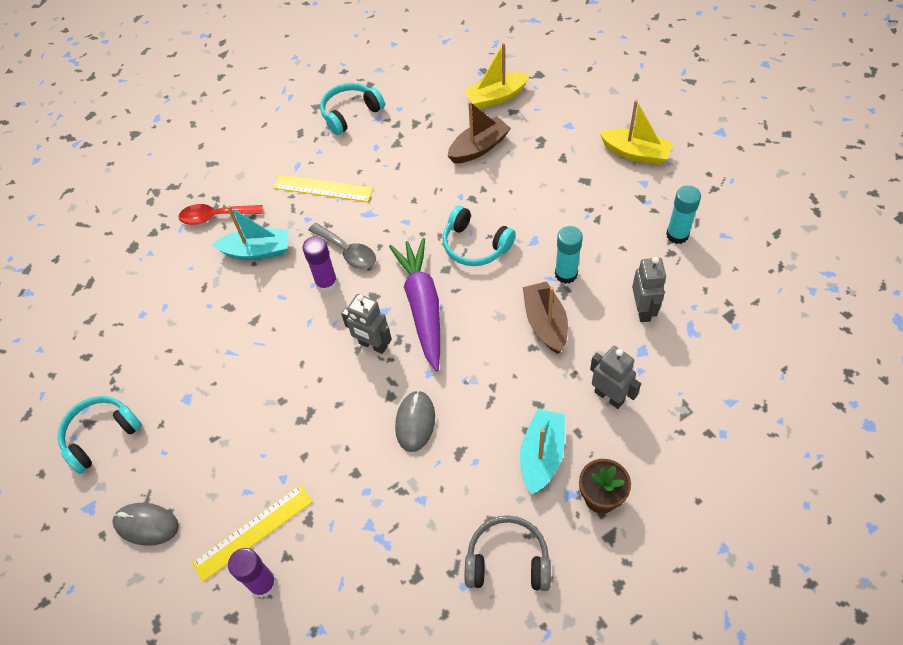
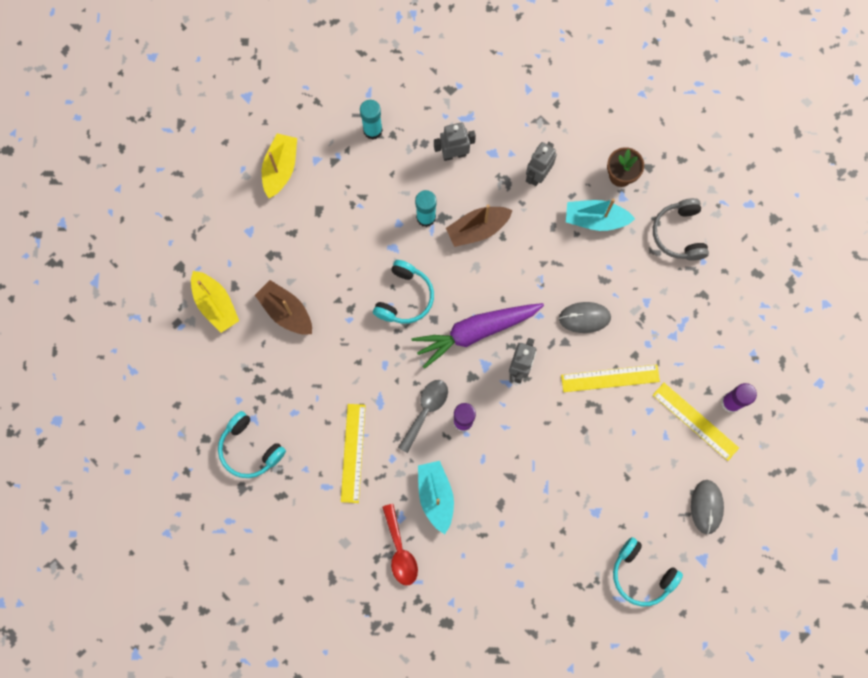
camera: 105 degrees left, 20 degrees up
(334, 439) = (610, 378): none -> yellow ruler

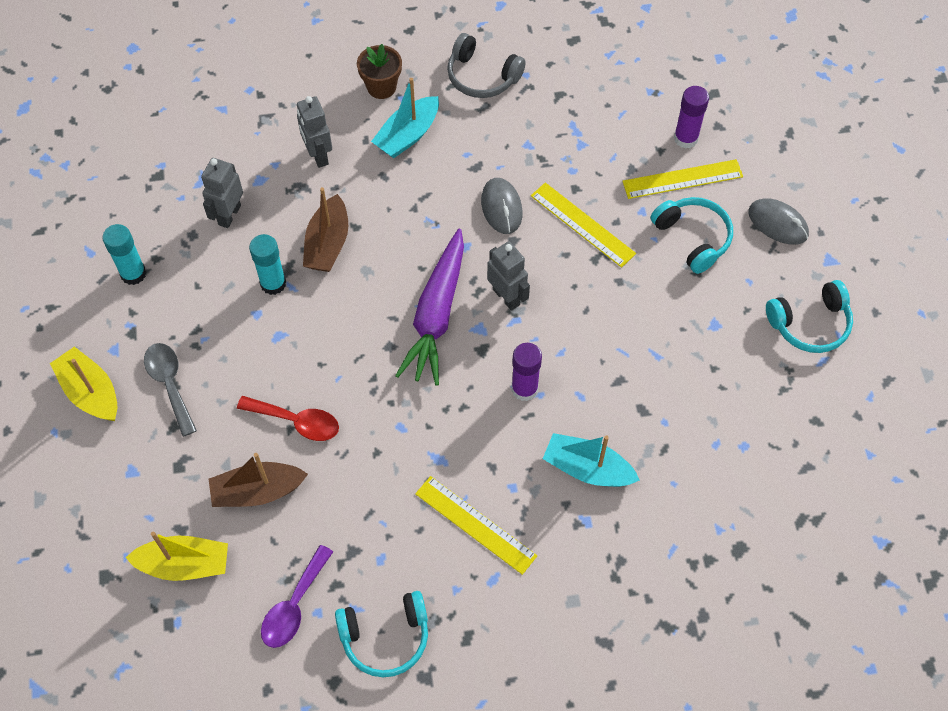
camera: 55 degrees left, 15 degrees down
(233, 384) = (294, 606): none -> purple spoon
(400, 551) = (623, 546): red spoon -> red spoon (296, 421)
(405, 297) = (343, 359): turquoise headphones -> turquoise headphones (693, 238)
(425, 411) = (484, 418): grey spoon -> grey spoon (170, 384)
(584, 318) = (501, 207): grey mouse -> grey mouse turned 45 degrees counterclockwise
(610, 378) = (582, 224): yellow ruler -> yellow ruler turned 75 degrees counterclockwise

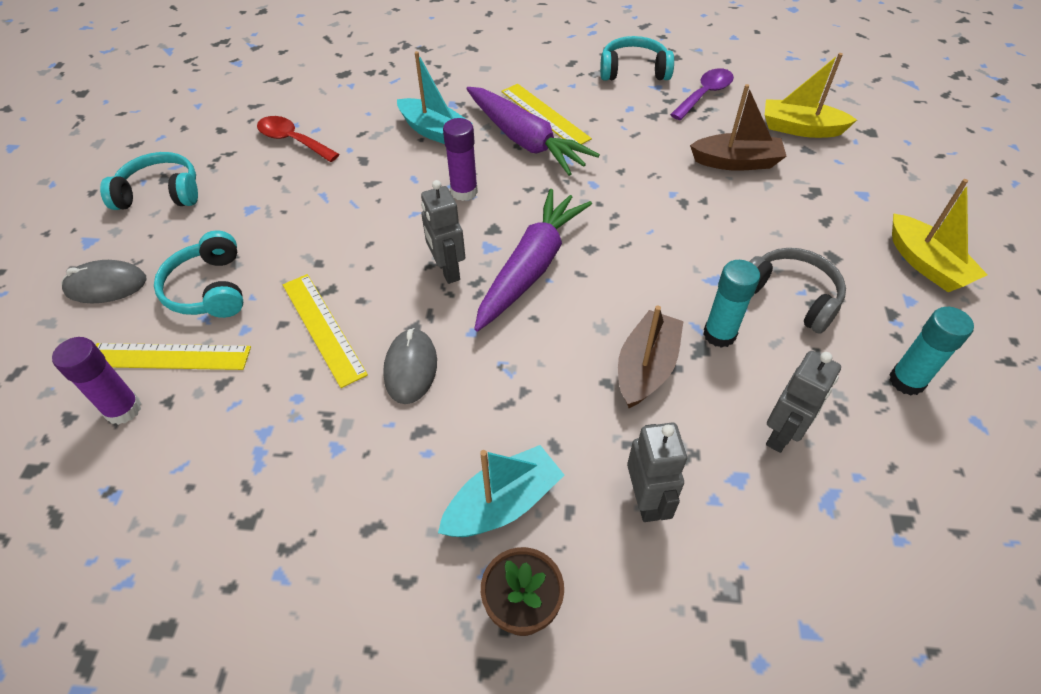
camera: 165 degrees left, 10 degrees down
(170, 384) = (836, 256): grey spoon -> none
(296, 421) = (696, 204): red spoon -> red spoon (293, 141)
(482, 76) = (349, 588): grey headphones -> grey headphones (791, 296)
(485, 476) = (525, 140): none -> purple carrot
(777, 223) = (106, 285): grey mouse -> grey mouse turned 60 degrees counterclockwise

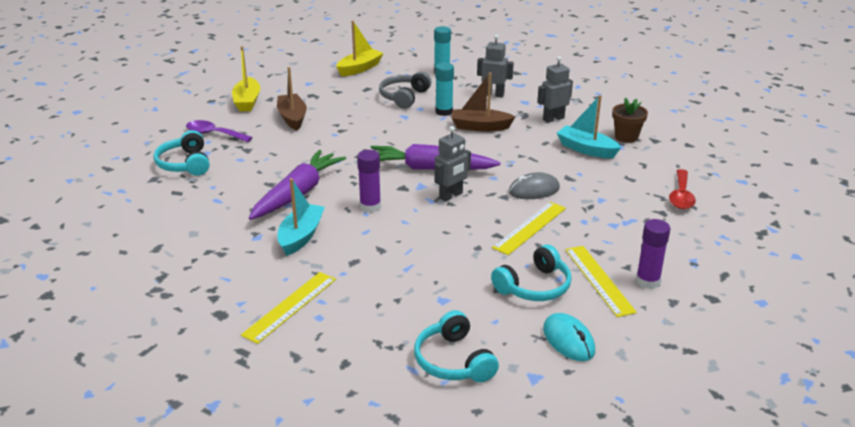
camera: 110 degrees left, 20 degrees down
(106, 285) = (568, 340): grey mouse -> turquoise mouse
(293, 141) = (344, 309): red spoon -> red spoon (681, 196)
(545, 114) = (260, 191): yellow ruler -> yellow ruler (290, 306)

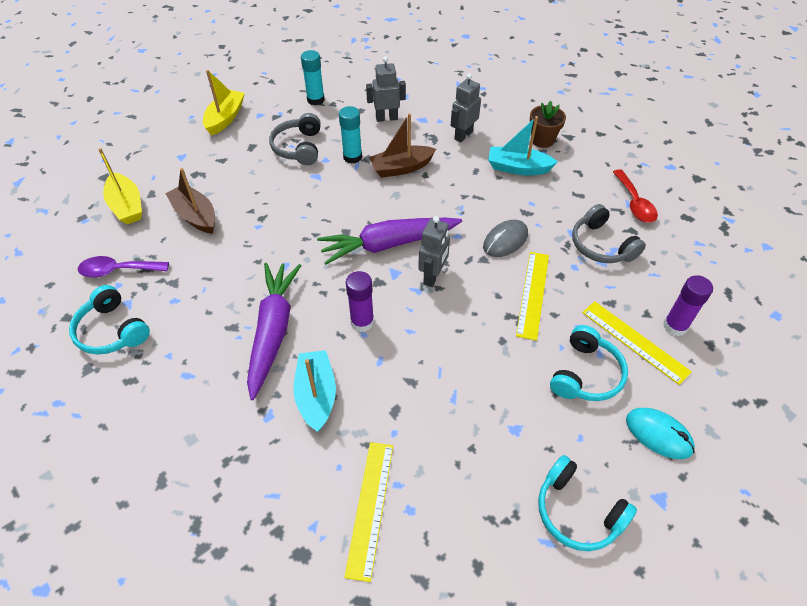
camera: 25 degrees left, 20 degrees up
(622, 214) = (601, 245): none -> grey headphones

